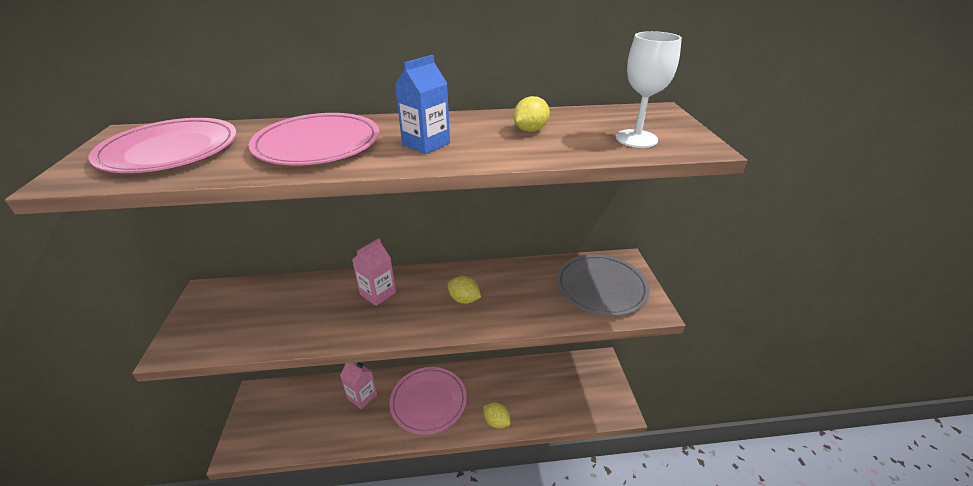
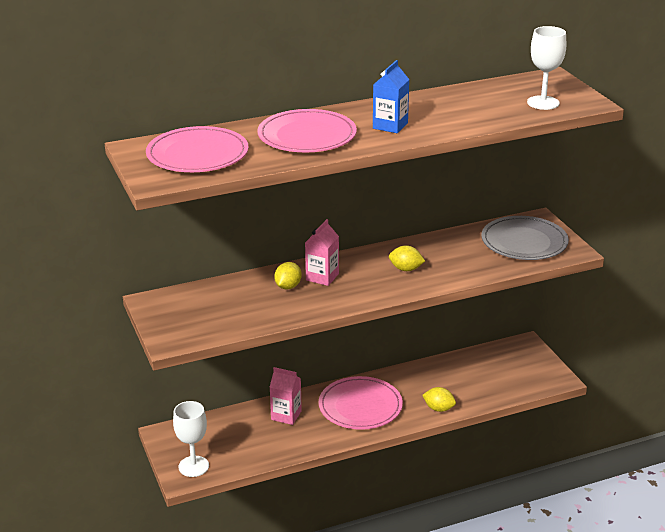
camera: 15 degrees left, 5 degrees down
(252, 439) = (193, 466): none -> white goblet
(530, 130) = (460, 105): yellow lemon -> yellow lemon (288, 286)

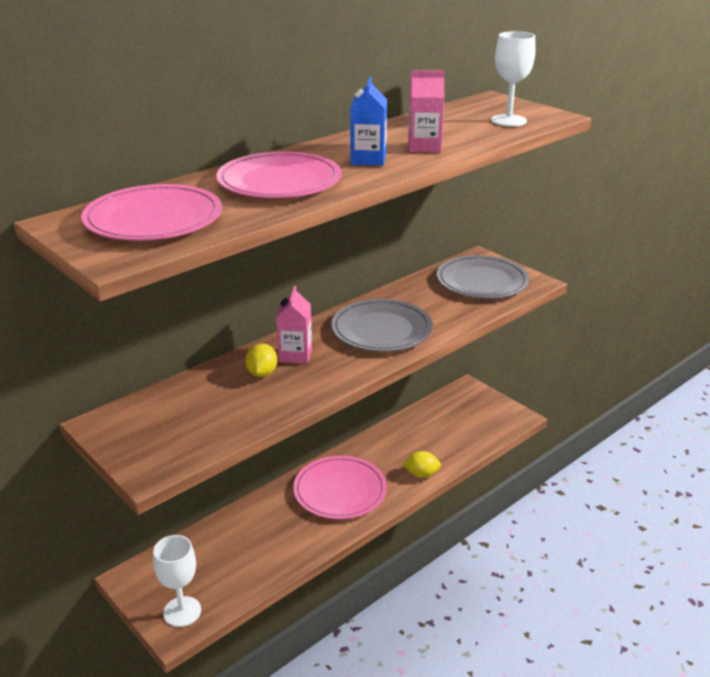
camera: 20 degrees left, 0 degrees up
(286, 415) = (264, 520): pink carton -> pink carton (424, 147)
(406, 269) = (381, 330): yellow lemon -> grey plate

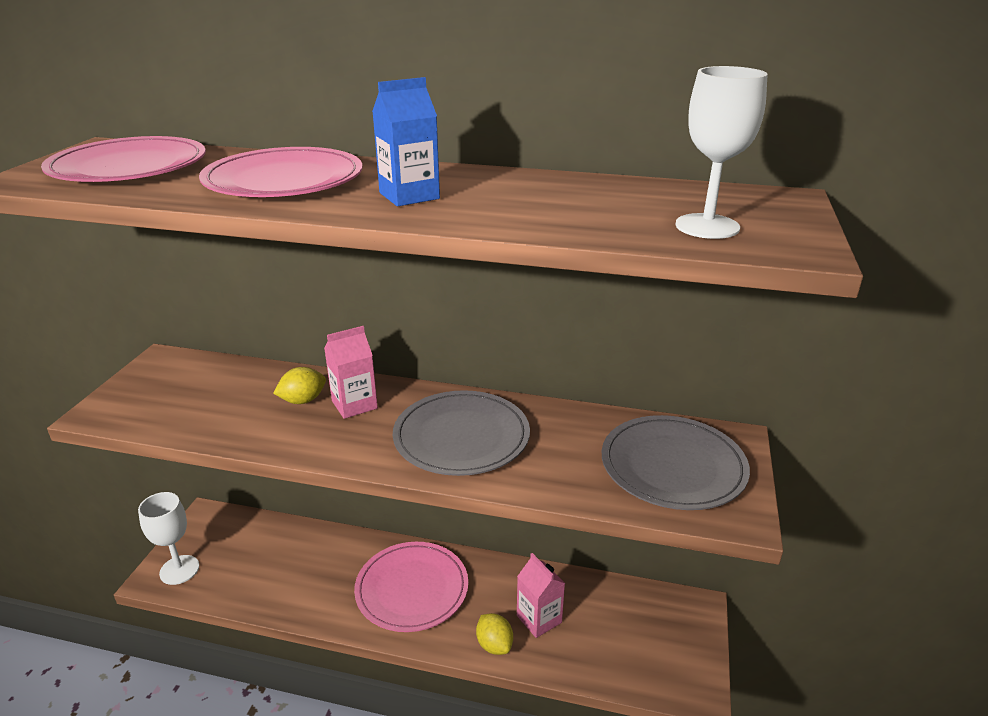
camera: 55 degrees right, 0 degrees up
(424, 147) = (501, 209): pink carton -> pink carton (539, 619)

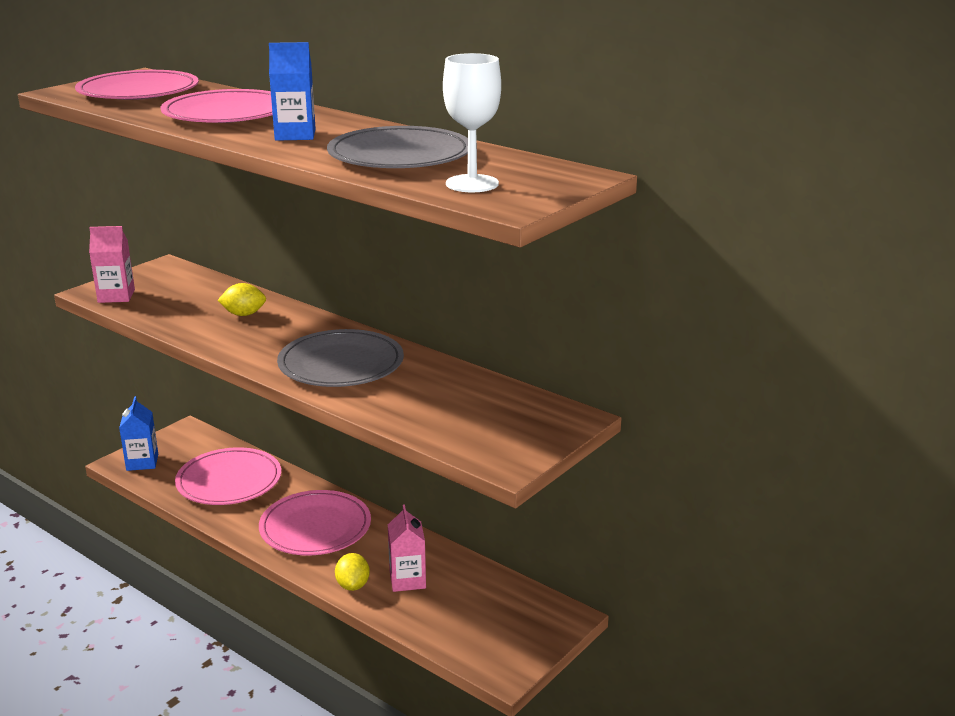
camera: 25 degrees right, 5 degrees down
(179, 570) = (142, 462): white goblet -> blue carton
(289, 563) = (229, 481): none -> pink plate
(354, 404) = (280, 325): pink carton -> pink carton (116, 296)
(673, 466) = (493, 422): grey plate -> grey plate (400, 155)

